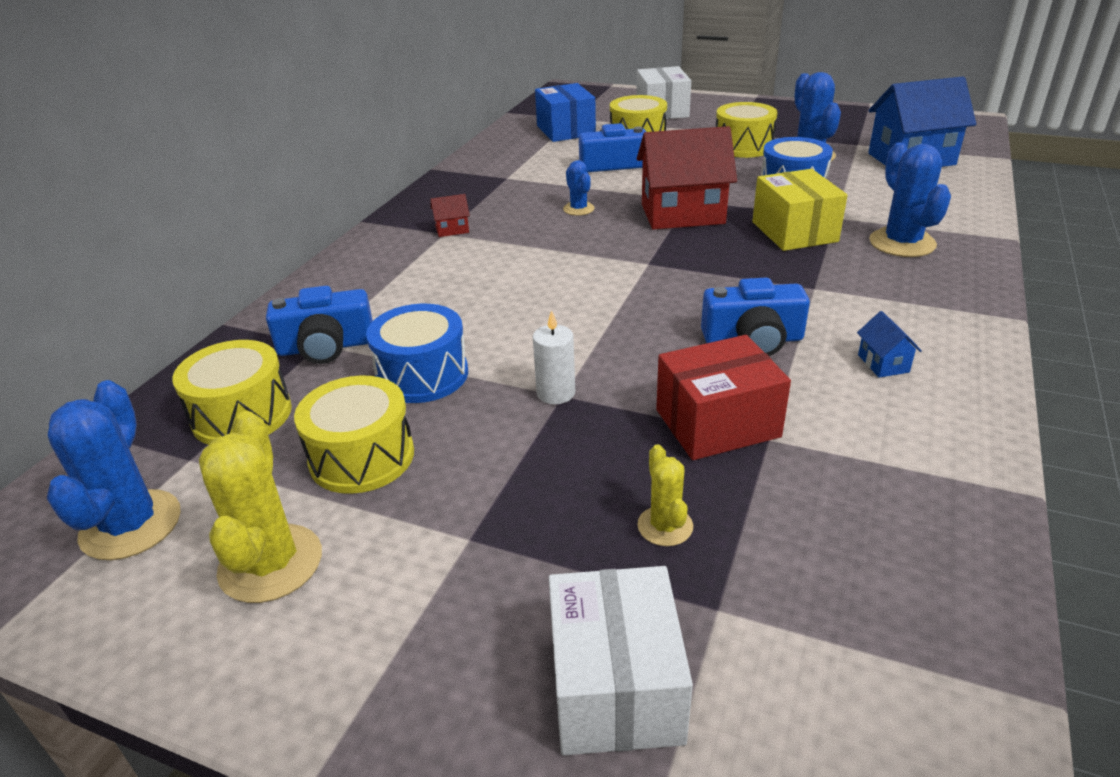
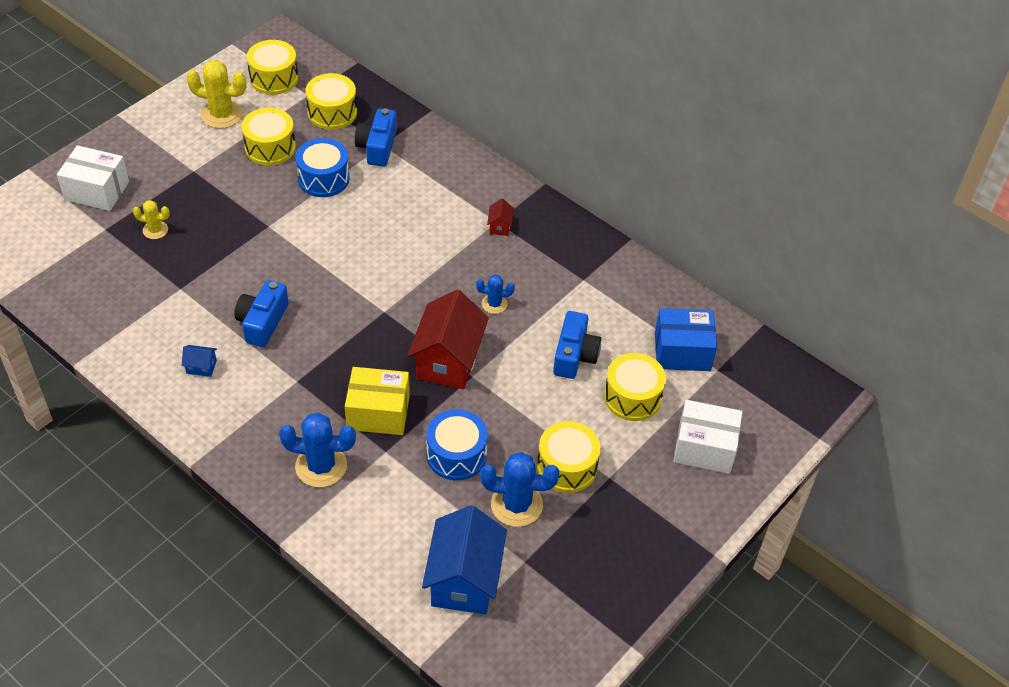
camera: 105 degrees right, 15 degrees up
(131, 525) = (274, 78): blue cactus -> yellow drum
(556, 393) = (271, 224): white candle -> none
(717, 423) = (204, 275): red box -> none

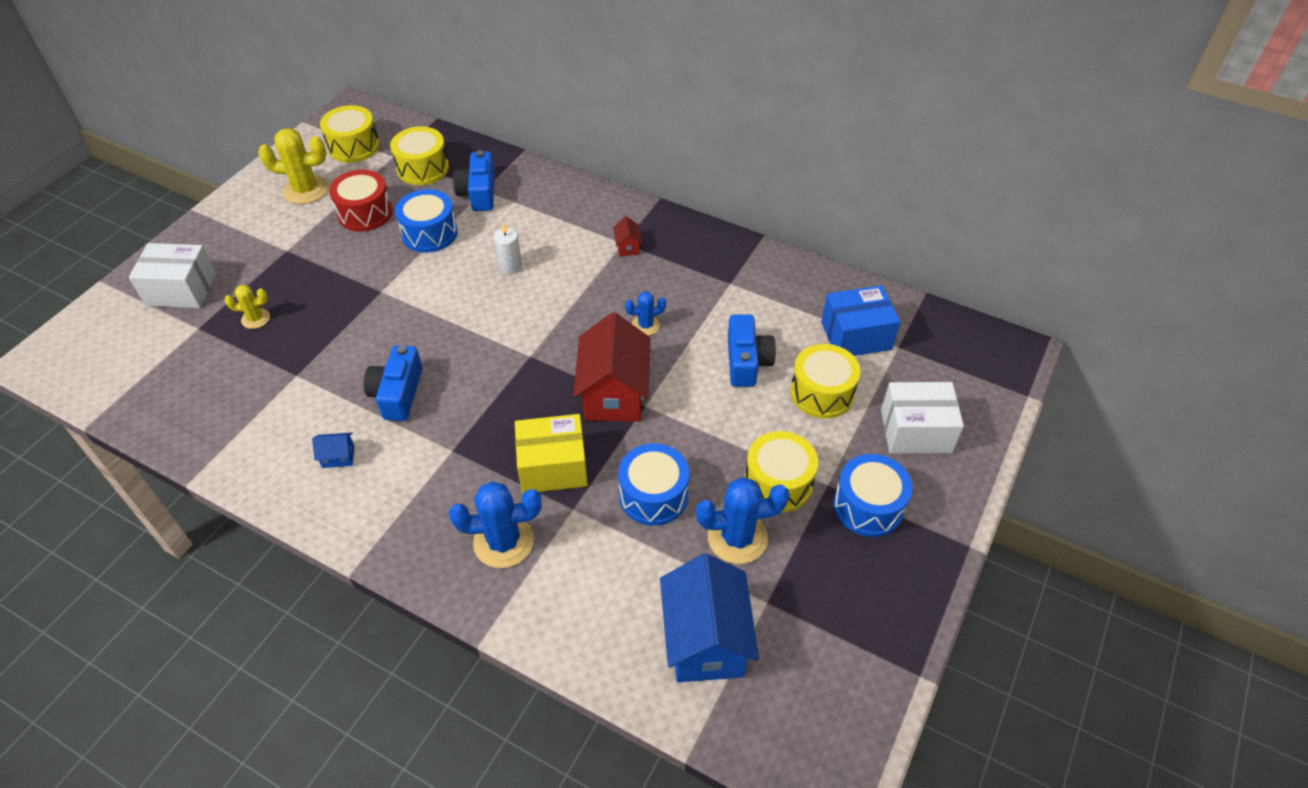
camera: 10 degrees left, 0 degrees up
(270, 147) = (365, 213): yellow drum -> red drum
(388, 224) = (510, 266): none -> white candle
(638, 503) = (868, 506): none -> blue drum

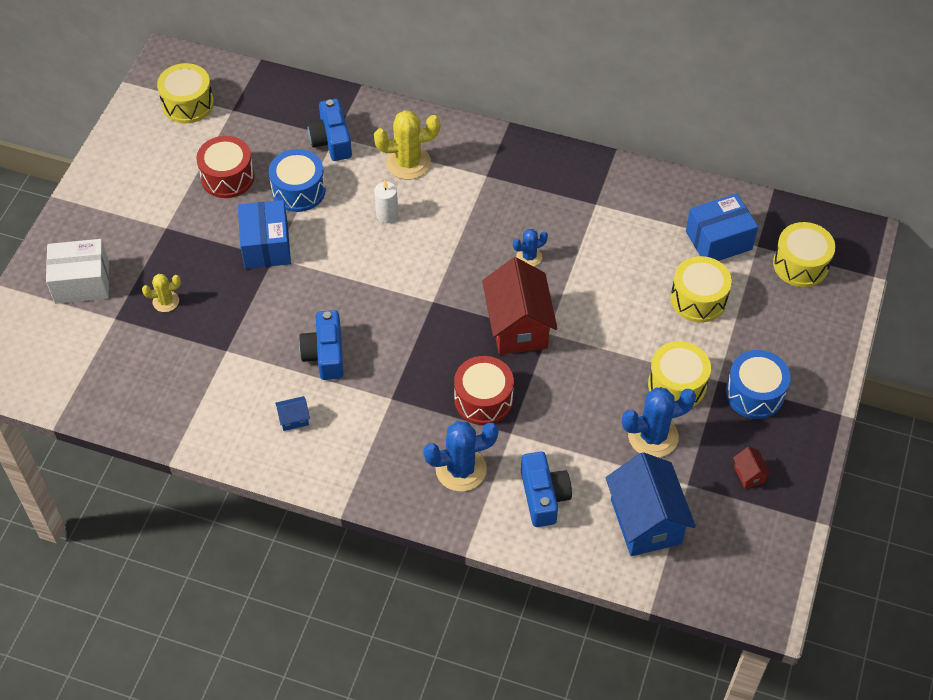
camera: 10 degrees left, 5 degrees up
(306, 190) = (159, 160): yellow cactus -> yellow cactus (408, 163)
(378, 279) = (266, 246): none -> blue box
(423, 168) = (267, 120): yellow drum -> yellow drum (800, 264)
(553, 467) = (483, 399): yellow box -> red drum
(628, 247) = (492, 179): red house -> red house (749, 474)
(653, 495) = (575, 411): blue drum -> none
(746, 361) = (627, 279): blue camera -> blue camera (543, 496)
(915, 431) = (784, 322): white box -> none

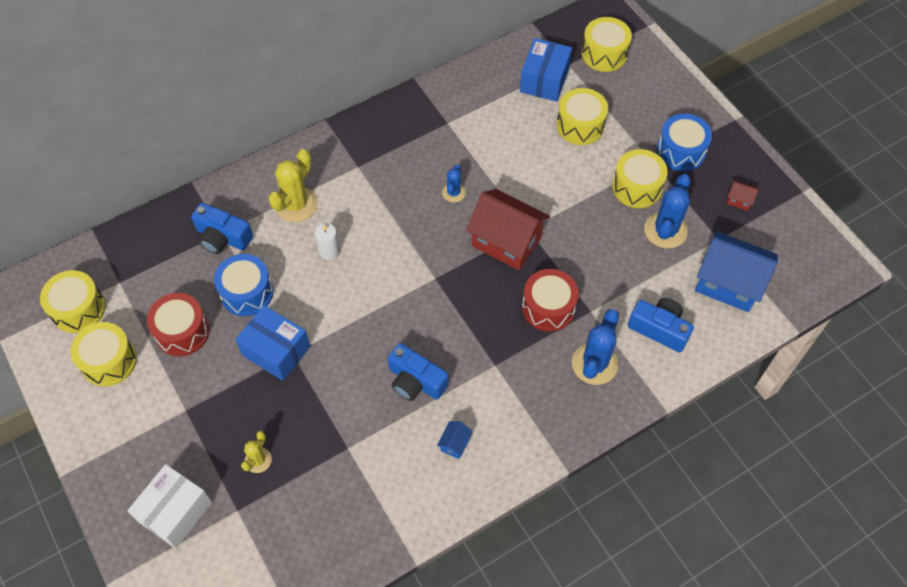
camera: 50 degrees left, 5 degrees up
(163, 153) = (109, 361): none -> yellow drum

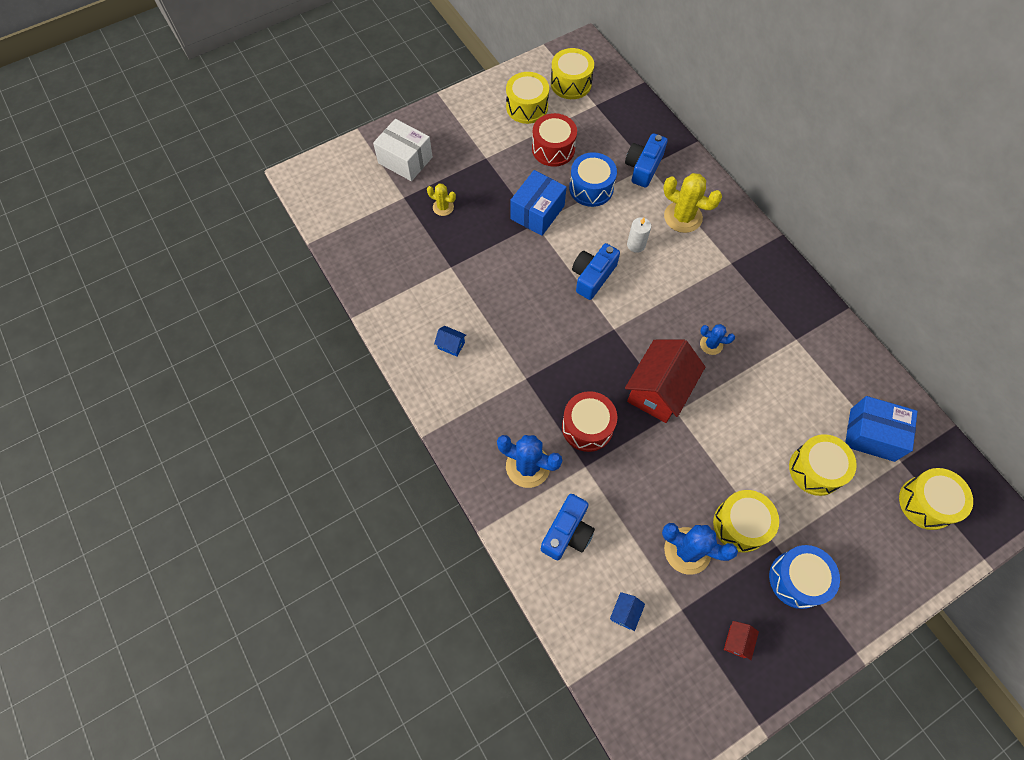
camera: 90 degrees right, 5 degrees up
(415, 381) = (510, 315): blue camera -> blue camera (592, 276)
(728, 283) = (625, 613): blue house -> blue house, size x0.41

